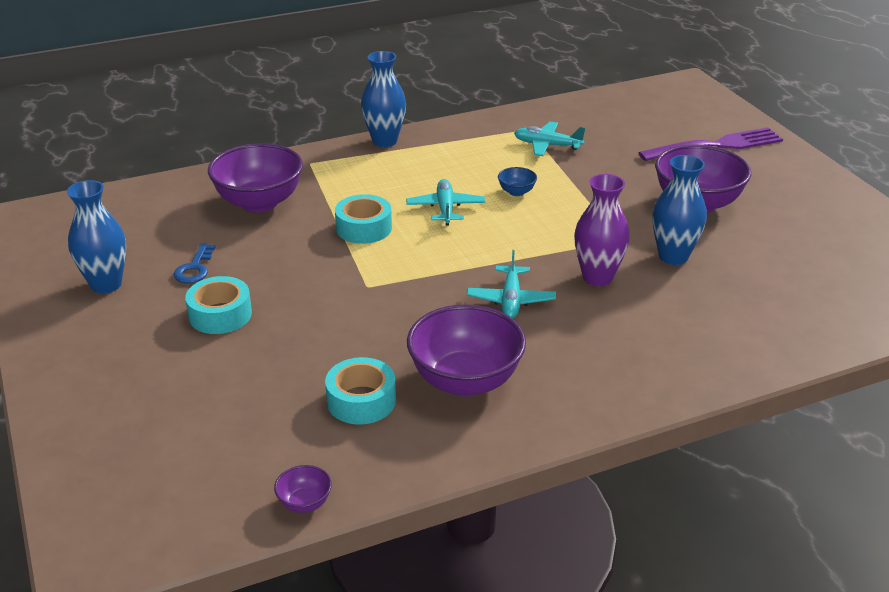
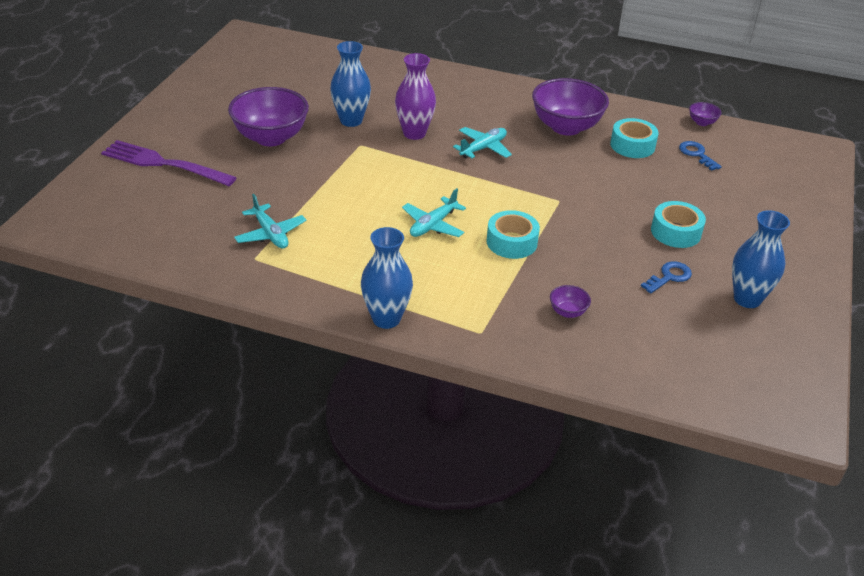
camera: 140 degrees left, 5 degrees up
(259, 202) = (568, 312): purple bowl -> purple bowl, size x0.43
(270, 435) = (697, 154): none -> blue key
(516, 192) = (364, 209): blue bowl -> none

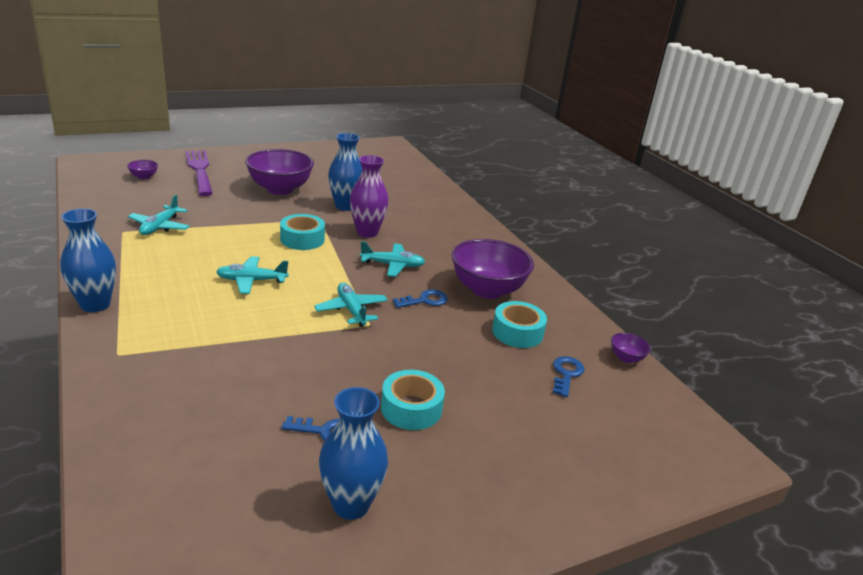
camera: 45 degrees right, 10 degrees down
(511, 242) = (273, 323): turquoise tape -> turquoise tape (302, 239)
(530, 199) = (351, 310): none -> turquoise plane
(551, 160) = (425, 300): none -> blue key
(568, 312) = (196, 390): purple bowl -> purple bowl (144, 177)

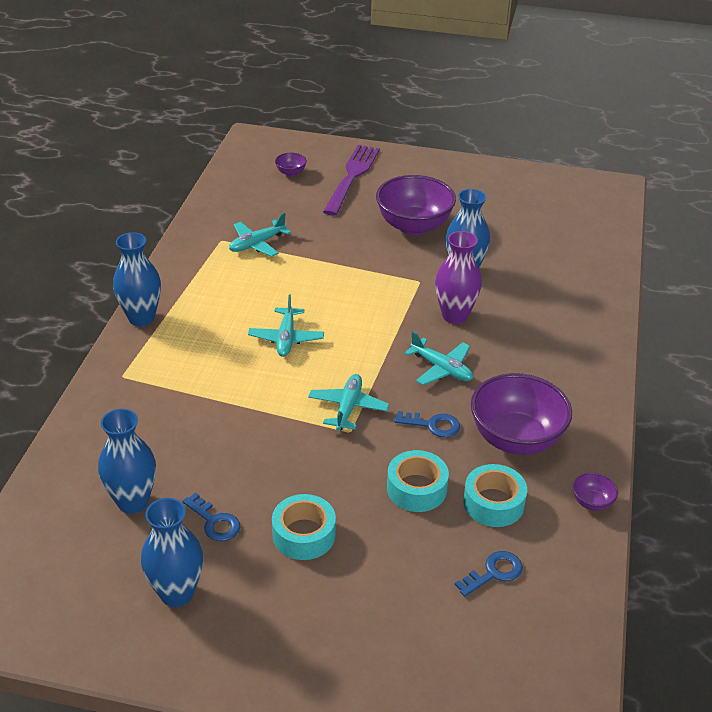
camera: 40 degrees right, 10 degrees up
(230, 450) = (133, 502): none -> blue vase
(252, 281) = (286, 338): turquoise plane -> turquoise plane turned 120 degrees counterclockwise
(302, 239) = (377, 303): turquoise tape -> turquoise tape (416, 489)
(626, 358) = (586, 587): purple bowl -> purple bowl (592, 502)

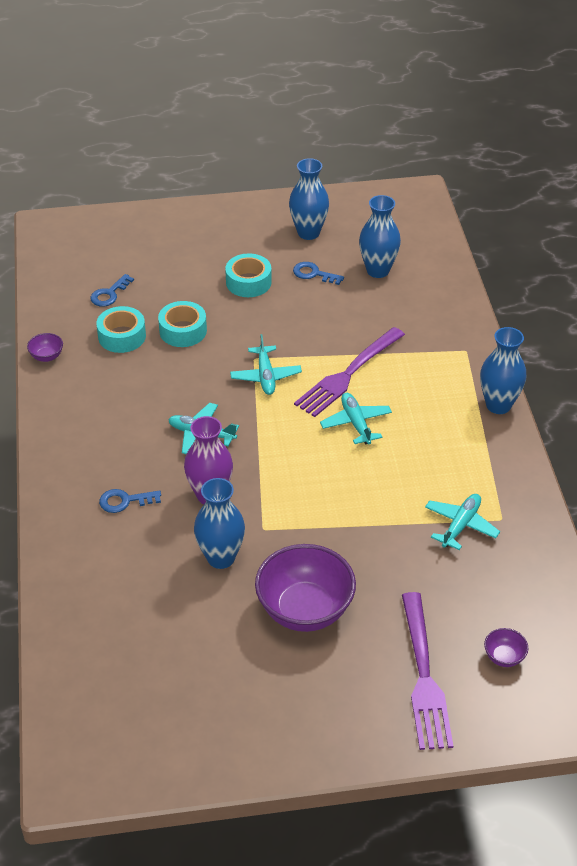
camera: 160 degrees right, 5 degrees up
(261, 386) = (348, 374): none -> purple fork
(432, 425) = (189, 381): blue key -> blue key (125, 501)
(516, 439) = (117, 389): purple bowl -> none

